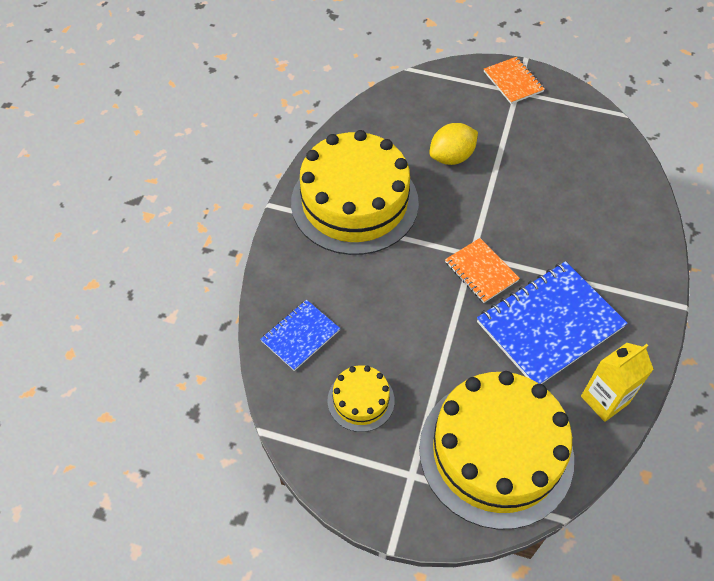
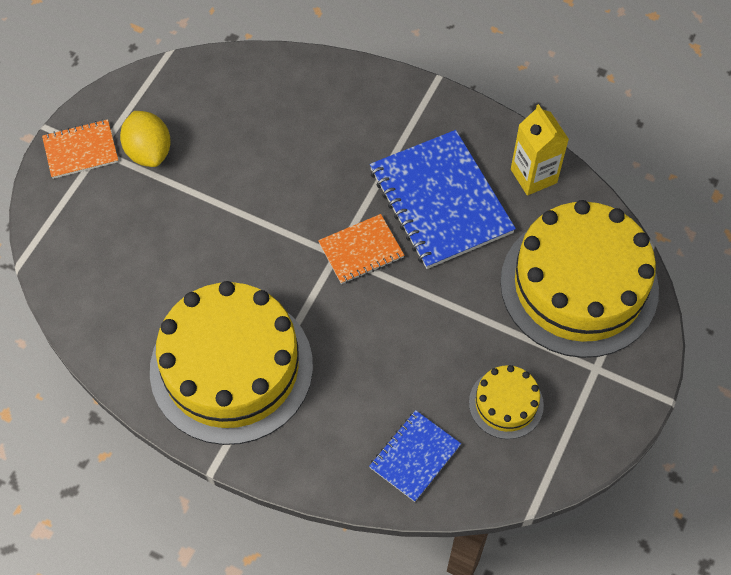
camera: 80 degrees left, 5 degrees up
(300, 336) = (415, 456): blue notebook -> blue notebook turned 75 degrees clockwise
(451, 157) = (186, 245): yellow lemon -> yellow lemon (149, 152)

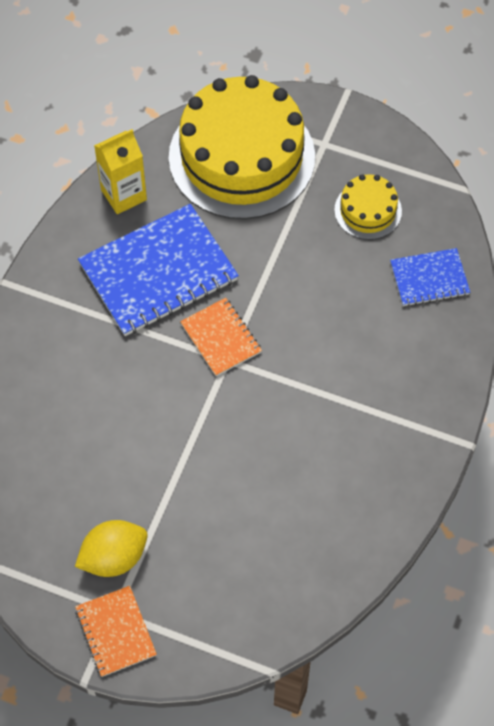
camera: 95 degrees left, 0 degrees up
(231, 367) = (363, 441): yellow cake -> none
(415, 456) = (429, 278): blue notebook -> blue notebook turned 45 degrees counterclockwise

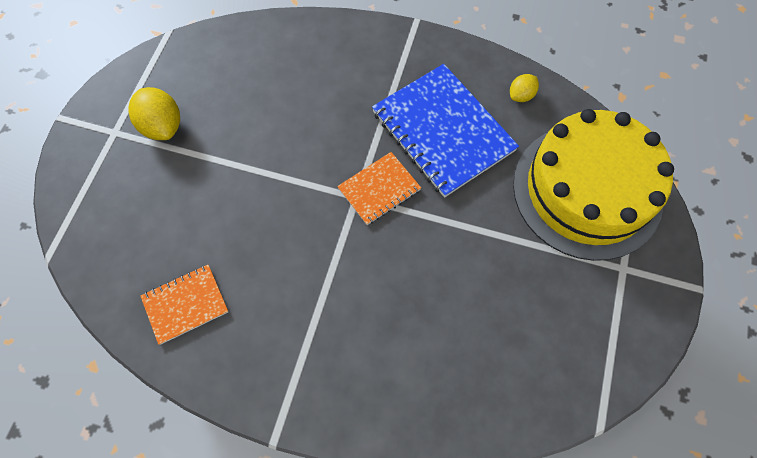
camera: 85 degrees right, 5 degrees up
(116, 632) = (97, 134): orange notebook -> orange notebook (185, 304)
(123, 195) = (521, 95): yellow carton -> yellow lemon
(368, 210) = (548, 318): yellow cake -> none
(429, 278) = (473, 390): blue notebook -> none

